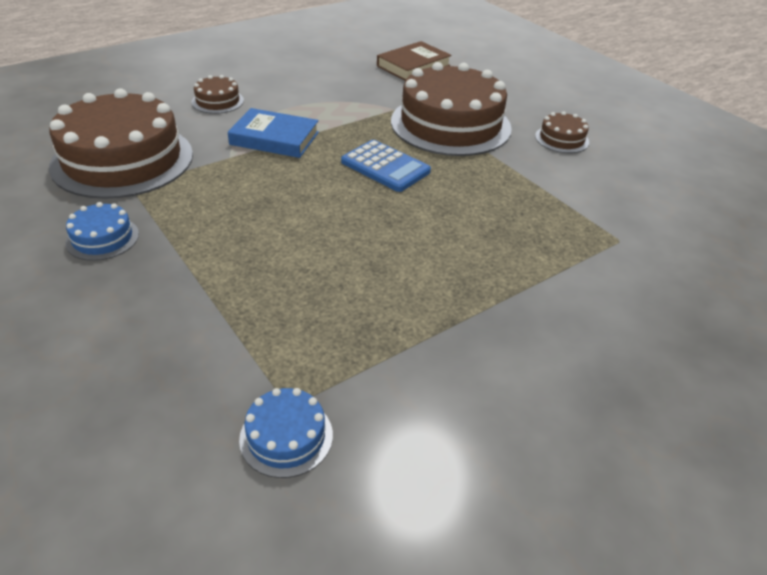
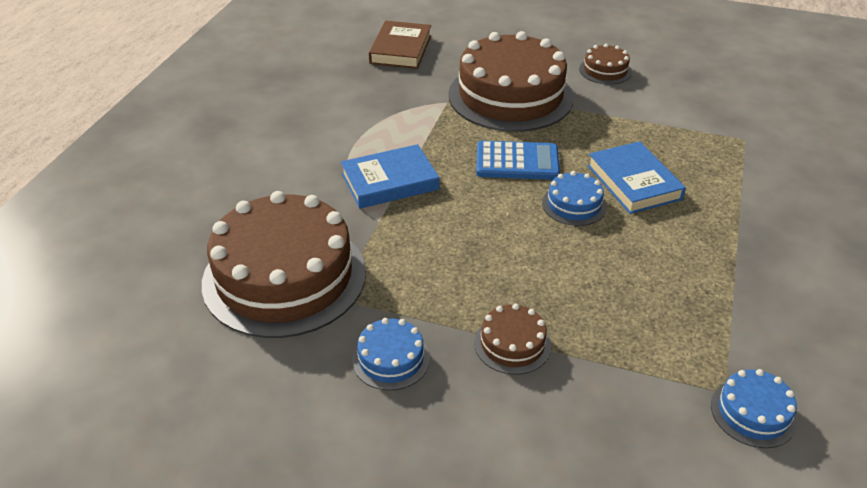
camera: 35 degrees left, 0 degrees up
(218, 101) = (278, 169): brown cake -> brown cake (512, 344)
(383, 214) = (574, 205): none -> blue cake
(459, 223) = (633, 182): none -> blue book

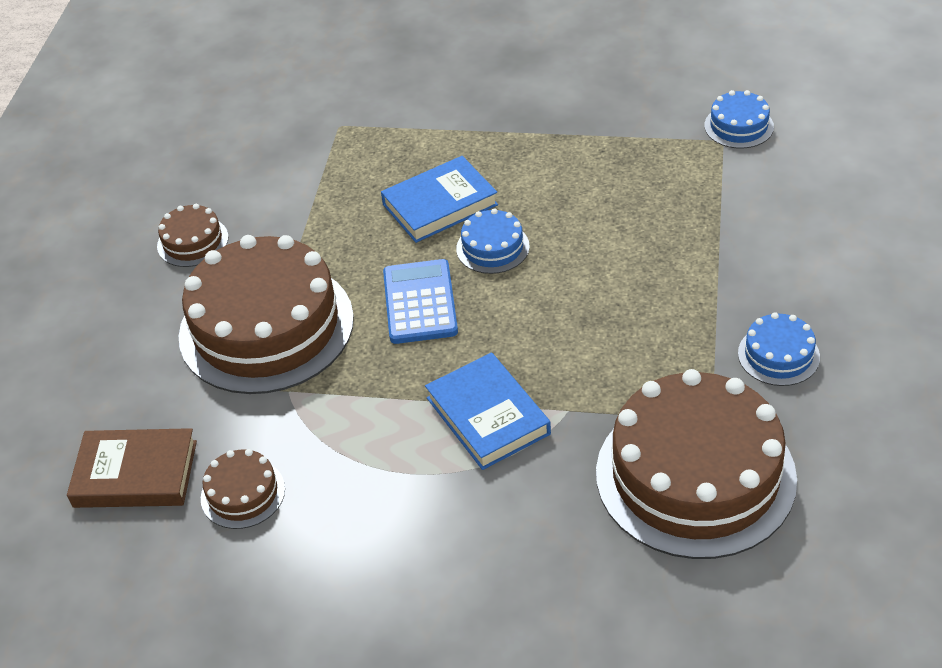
camera: 95 degrees left, 5 degrees up
(512, 344) = (722, 271): brown cake -> brown cake (243, 493)

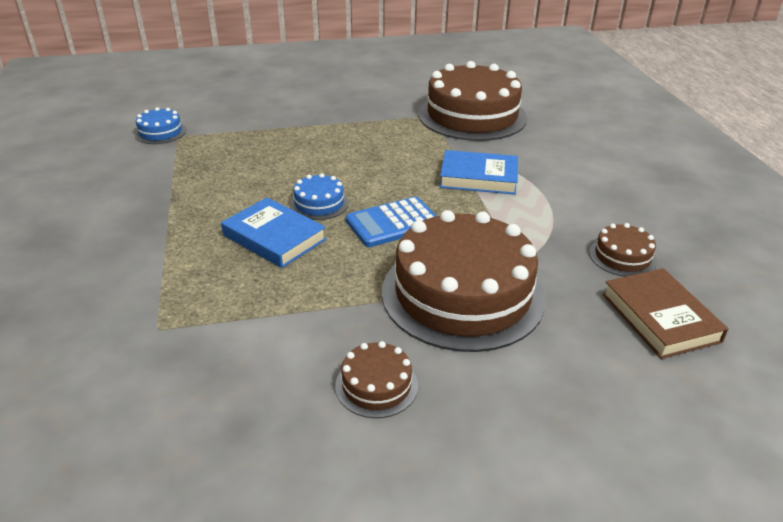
camera: 115 degrees left, 10 degrees down
(488, 416) = (478, 177): blue book -> blue book turned 60 degrees clockwise
(778, 355) = (373, 104): blue cake -> none

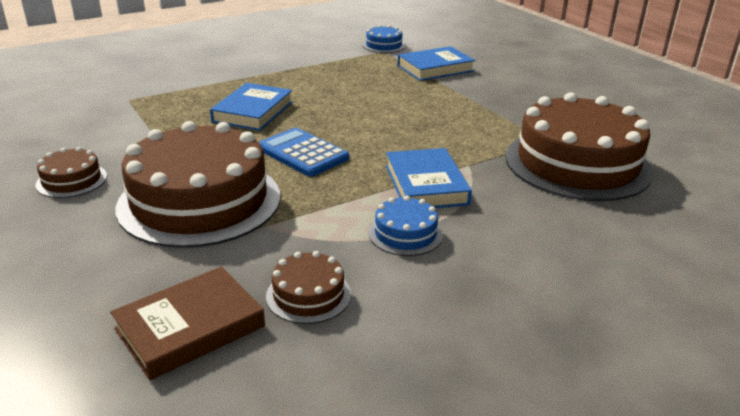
camera: 70 degrees right, 5 degrees down
(250, 122) = (435, 68): none -> blue book
(319, 203) = (315, 118): blue cake -> blue cake (405, 234)

